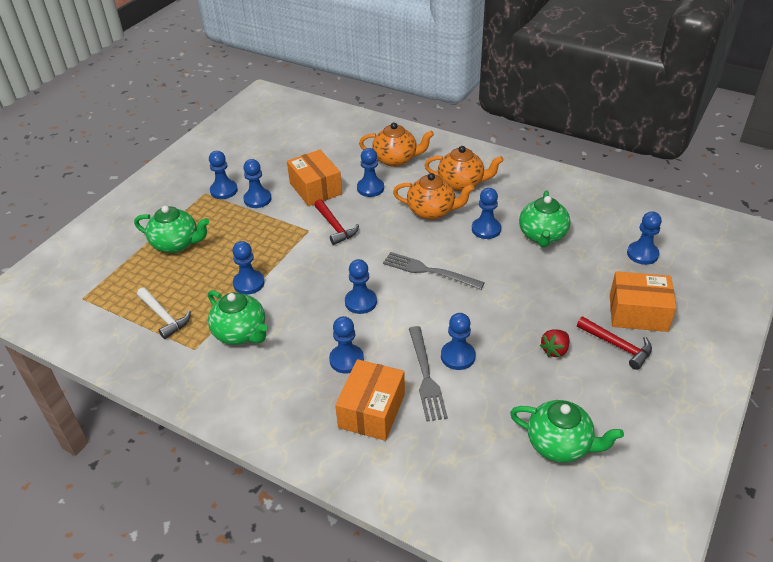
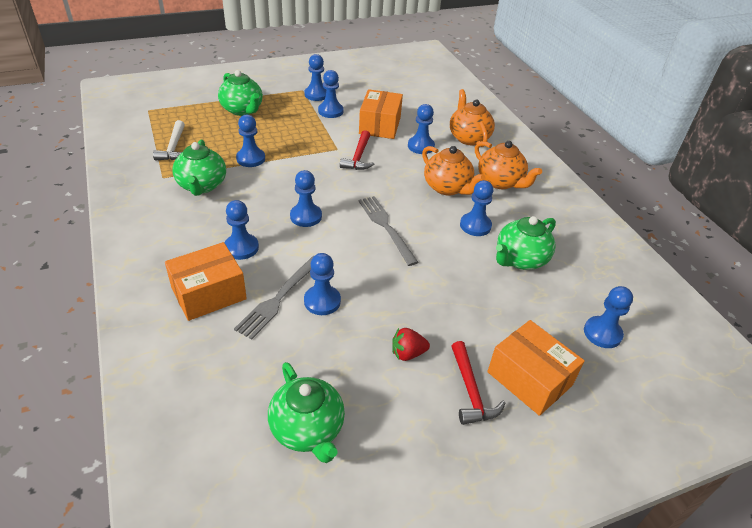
camera: 35 degrees right, 0 degrees up
(396, 159) = (468, 138): orange teapot -> orange teapot turned 150 degrees counterclockwise

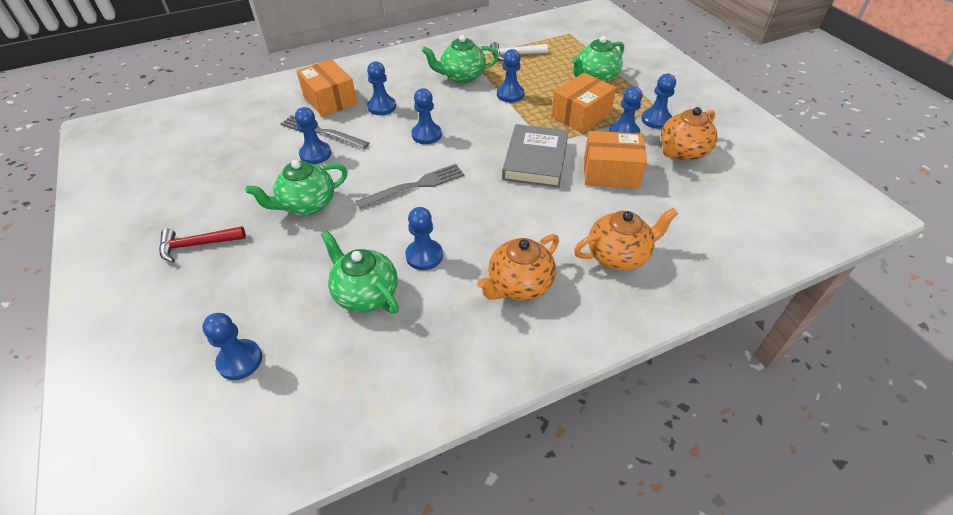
camera: 90 degrees right, 5 degrees up
(308, 429) = (193, 159): green teapot -> green teapot (307, 205)
(358, 157) = (535, 160): red hammer -> grey book
(407, 353) = (248, 205): red strawberry -> none
(421, 146) = (577, 208): blue pawn -> none
(447, 188) = (494, 233): orange teapot -> orange teapot (682, 152)
(529, 378) = (198, 287): orange box -> orange box (581, 115)

